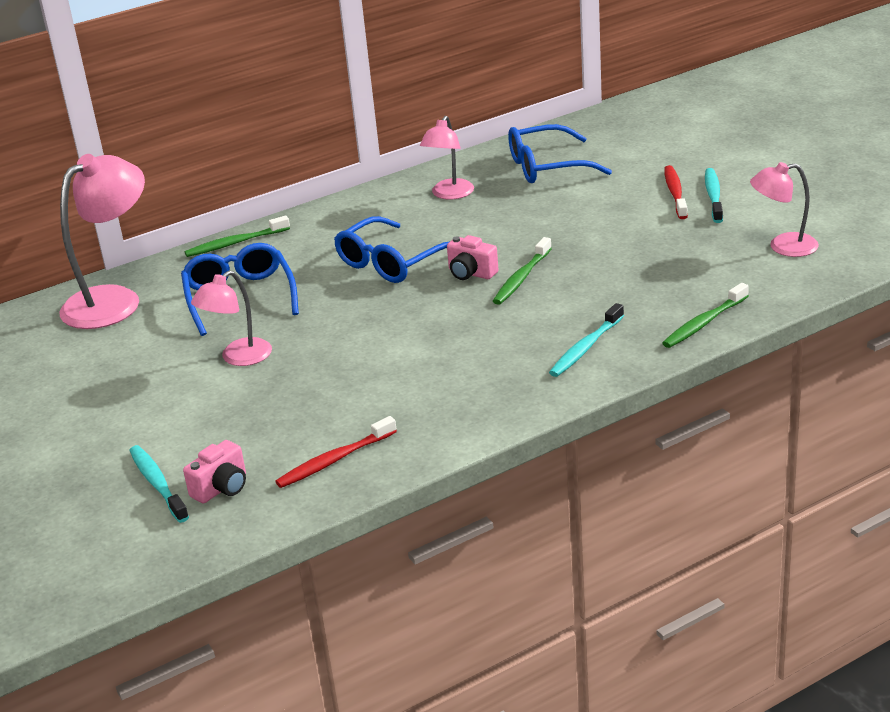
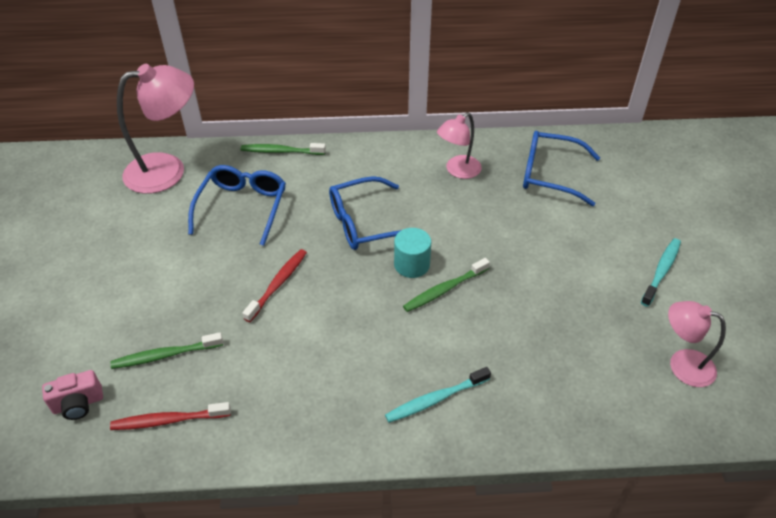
camera: 25 degrees right, 15 degrees up
(157, 484) = (46, 373): turquoise toothbrush -> none
(238, 358) = (194, 270): pink lamp -> none
(471, 273) = (411, 265): pink camera -> turquoise cylinder
(675, 193) = (631, 252): red toothbrush -> red toothbrush (278, 284)
(704, 323) = (550, 424): green toothbrush -> green toothbrush (165, 355)

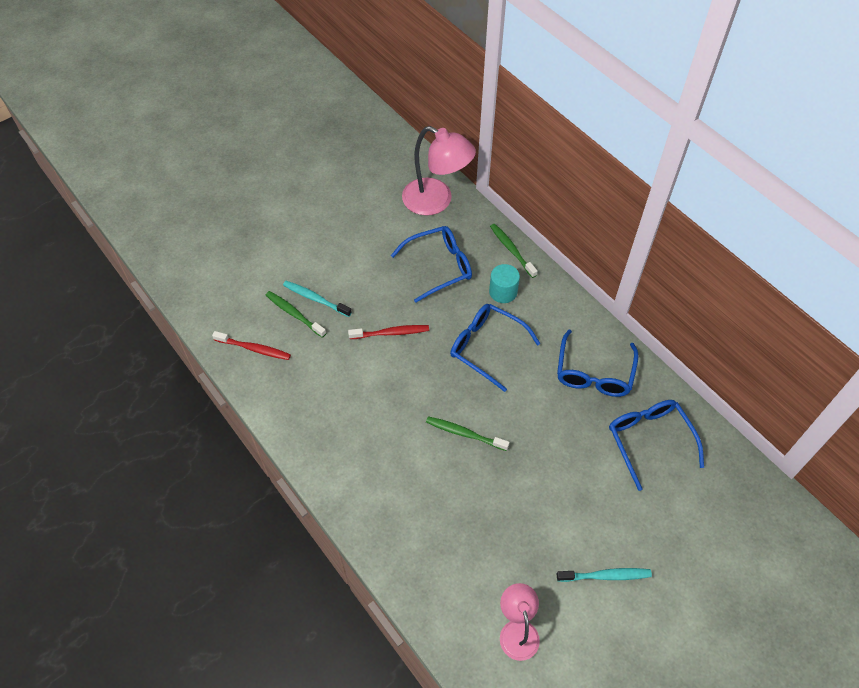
camera: 55 degrees right, 10 degrees up
(78, 404) = (234, 298): pink camera -> none
(168, 420) = (254, 349): red toothbrush -> red toothbrush turned 150 degrees clockwise
(411, 265) = (471, 399): turquoise cylinder -> turquoise cylinder (503, 292)
(435, 399) = (368, 481): turquoise toothbrush -> turquoise toothbrush (315, 299)
(458, 171) = (594, 373): pink lamp -> blue glasses

